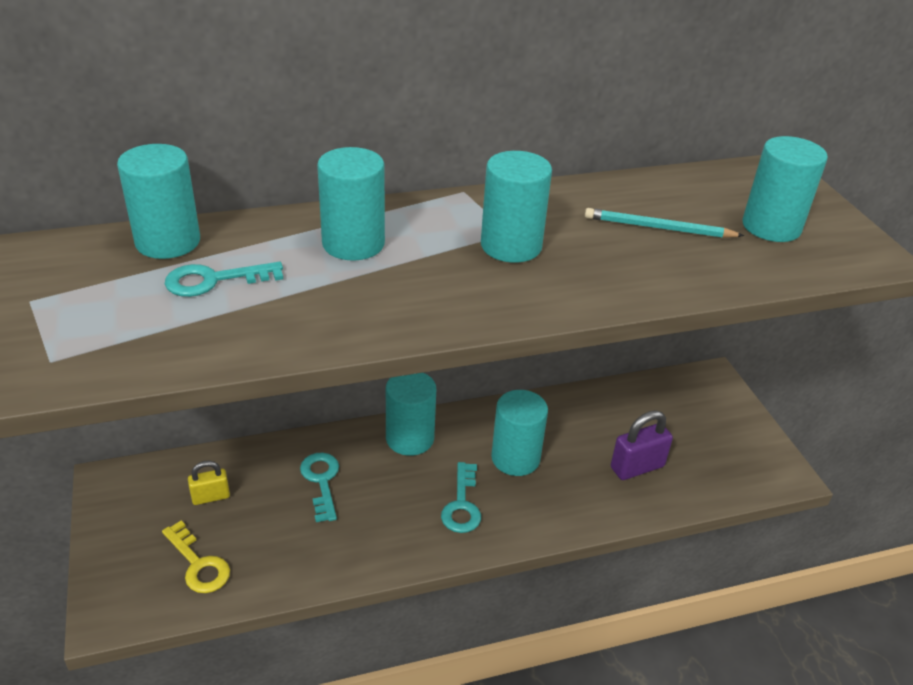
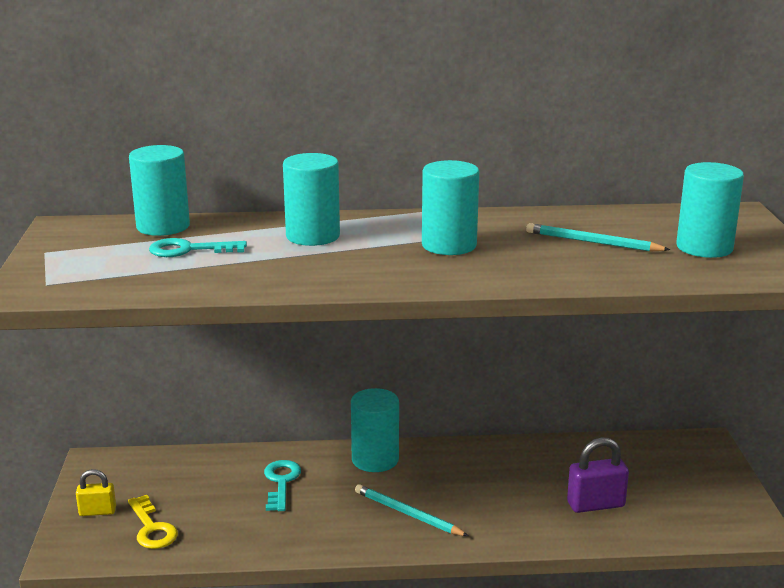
camera: 15 degrees right, 15 degrees down
(211, 497) = (178, 482): yellow padlock -> yellow padlock (97, 511)
(462, 505) = (408, 514): turquoise key -> turquoise pencil
(515, 458) = (473, 485): turquoise cylinder -> none

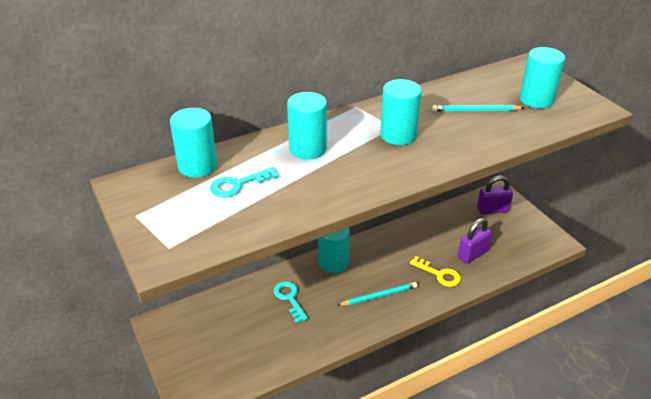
camera: 25 degrees left, 15 degrees up
(97, 511) = (189, 362): yellow padlock -> none
(152, 528) = (234, 361): yellow key -> yellow key (439, 274)
(408, 514) = (379, 296): turquoise pencil -> turquoise pencil turned 150 degrees clockwise
(675, 460) = (492, 210): none -> purple padlock

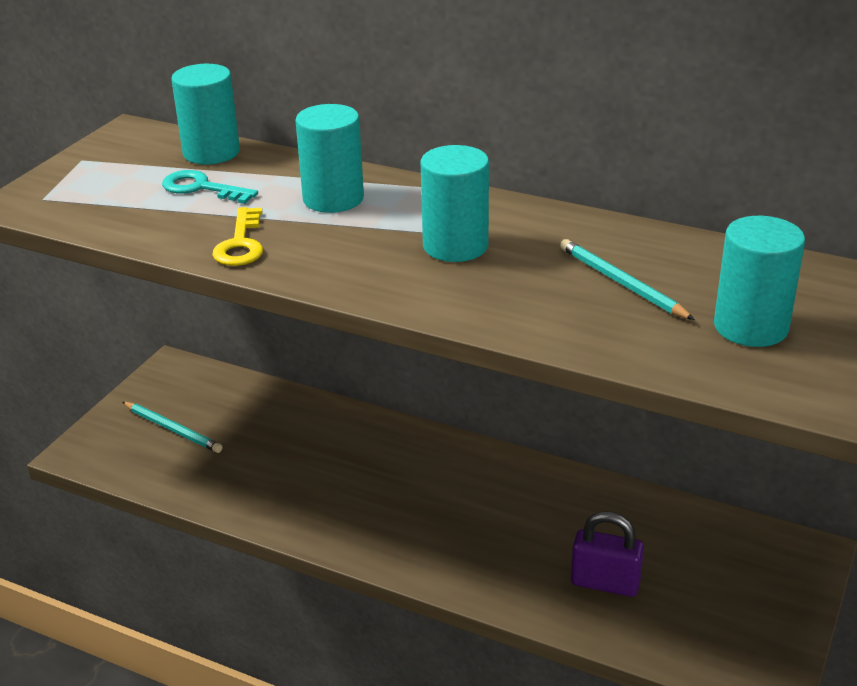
camera: 55 degrees right, 5 degrees down
(289, 298) = (311, 443): turquoise key -> none
(333, 263) = (420, 448): turquoise cylinder -> none
(379, 296) = (400, 521): turquoise pencil -> turquoise pencil (173, 429)
(439, 274) = (514, 564): yellow key -> yellow key (241, 244)
(492, 210) = (751, 561): purple padlock -> none

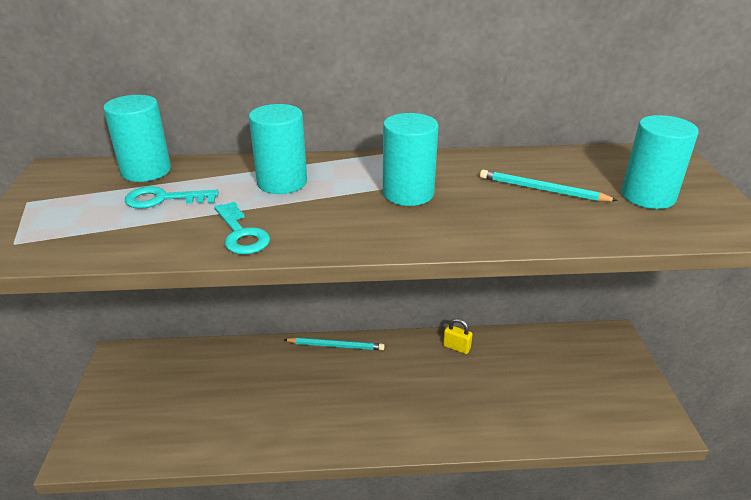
camera: 30 degrees left, 0 degrees up
(173, 429) = (150, 405): turquoise pencil -> turquoise pencil (336, 346)
(241, 244) = (241, 234): yellow key -> turquoise key
(565, 489) = (456, 347): none -> yellow padlock
(605, 583) = (529, 401): purple padlock -> none

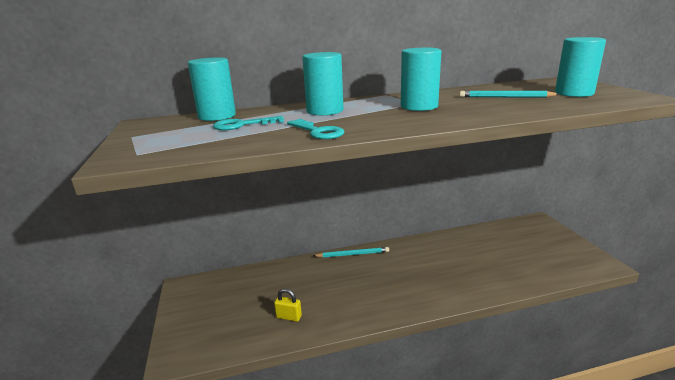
camera: 10 degrees left, 10 degrees down
(456, 347) = (439, 242): yellow padlock -> yellow padlock (289, 317)

